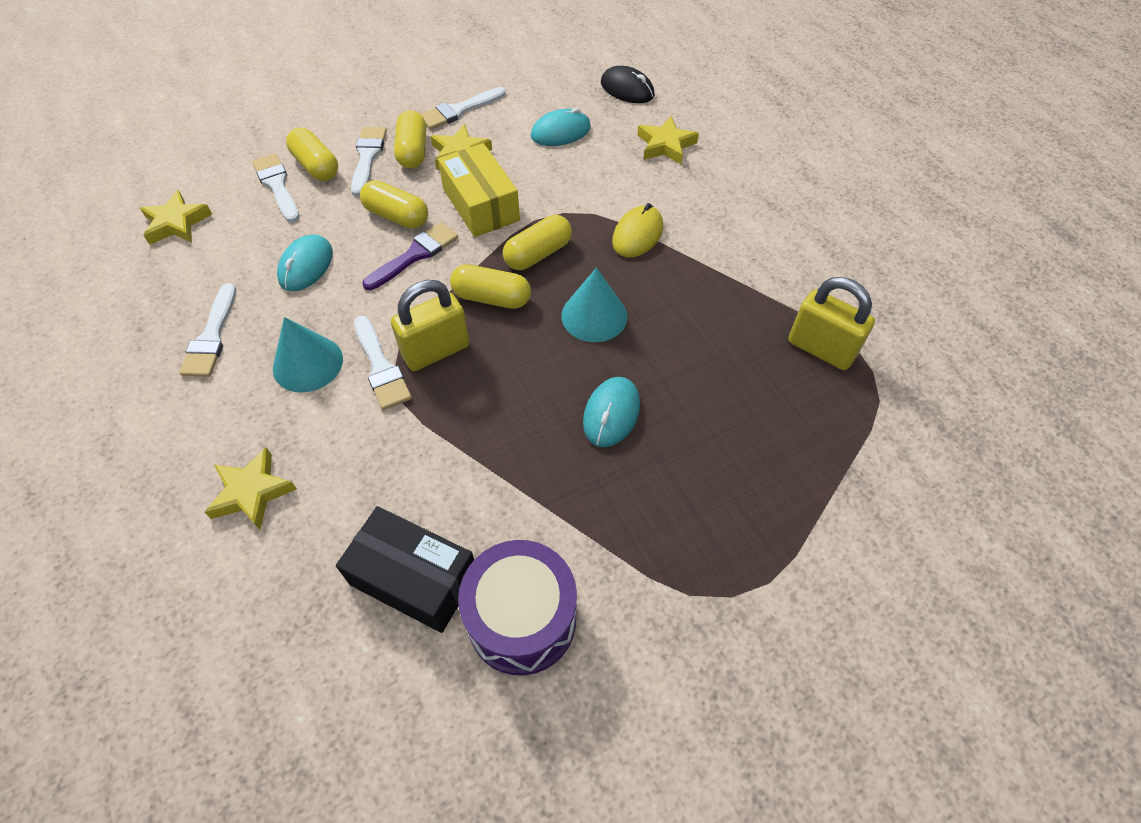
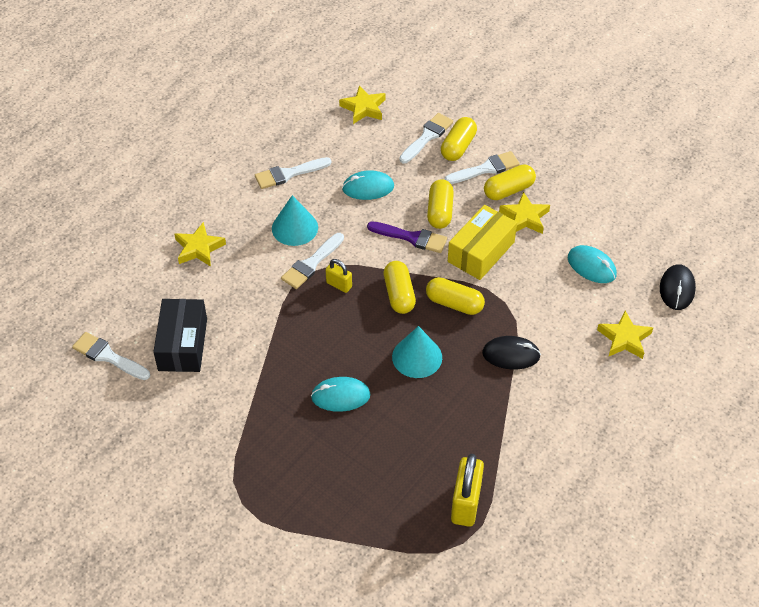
camera: 65 degrees right, 5 degrees down
(436, 351) = (339, 285): yellow padlock -> yellow padlock, size x0.56
(459, 110) = (571, 196): white brush -> white brush (108, 356)
(522, 619) = (181, 404): purple drum -> none
(637, 234) = (511, 355): yellow mouse -> black mouse

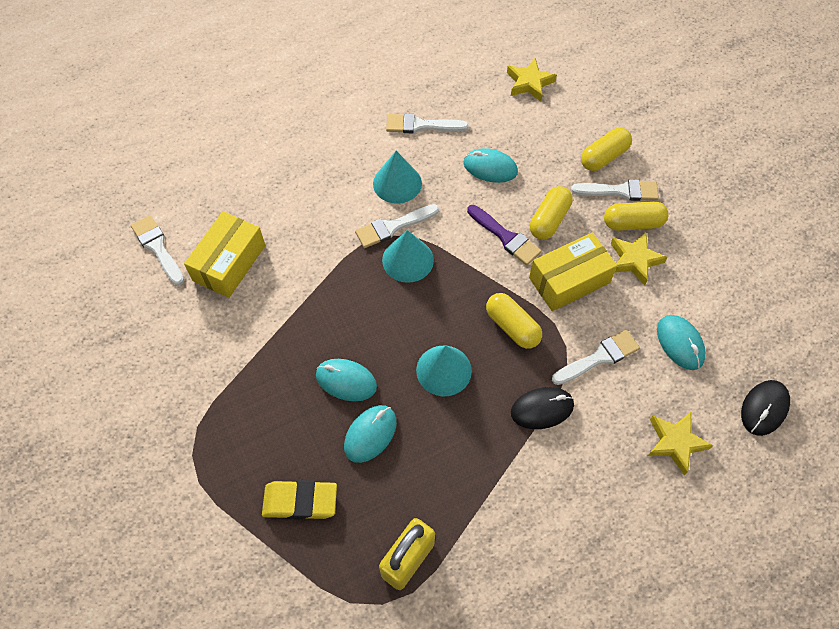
camera: 25 degrees right, 10 degrees up
(183, 344) = (229, 263): black box -> yellow box
(199, 248) = (297, 170): yellow star -> none
(339, 285) = (408, 260): yellow padlock -> turquoise cone
(355, 499) = (300, 501): none -> yellow eraser
(384, 427) = (370, 434): none -> turquoise mouse
(399, 294) = (461, 294): yellow capsule -> none
(427, 137) = (577, 135): white brush -> white brush (599, 357)
(511, 355) = (542, 409): black mouse -> black mouse turned 45 degrees counterclockwise

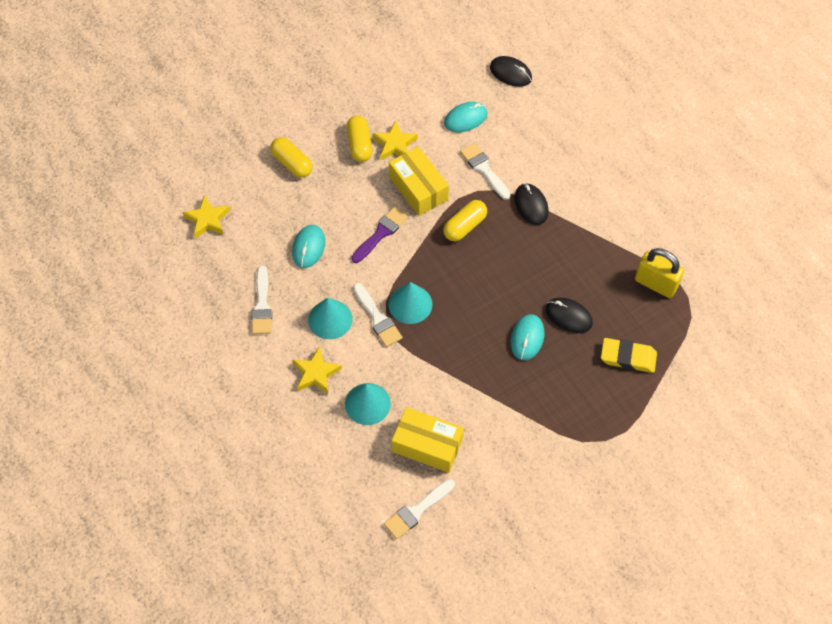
camera: 95 degrees left, 0 degrees up
(300, 501) = (628, 357): yellow eraser -> yellow eraser turned 75 degrees counterclockwise
(370, 434) = (568, 316): turquoise mouse -> black mouse
(443, 370) = (508, 271): turquoise cone -> turquoise cone (367, 403)
(549, 220) = (361, 202): yellow capsule -> none
(620, 191) = (327, 152): white brush -> none
(675, 442) = (544, 125): yellow star -> yellow star (316, 373)

